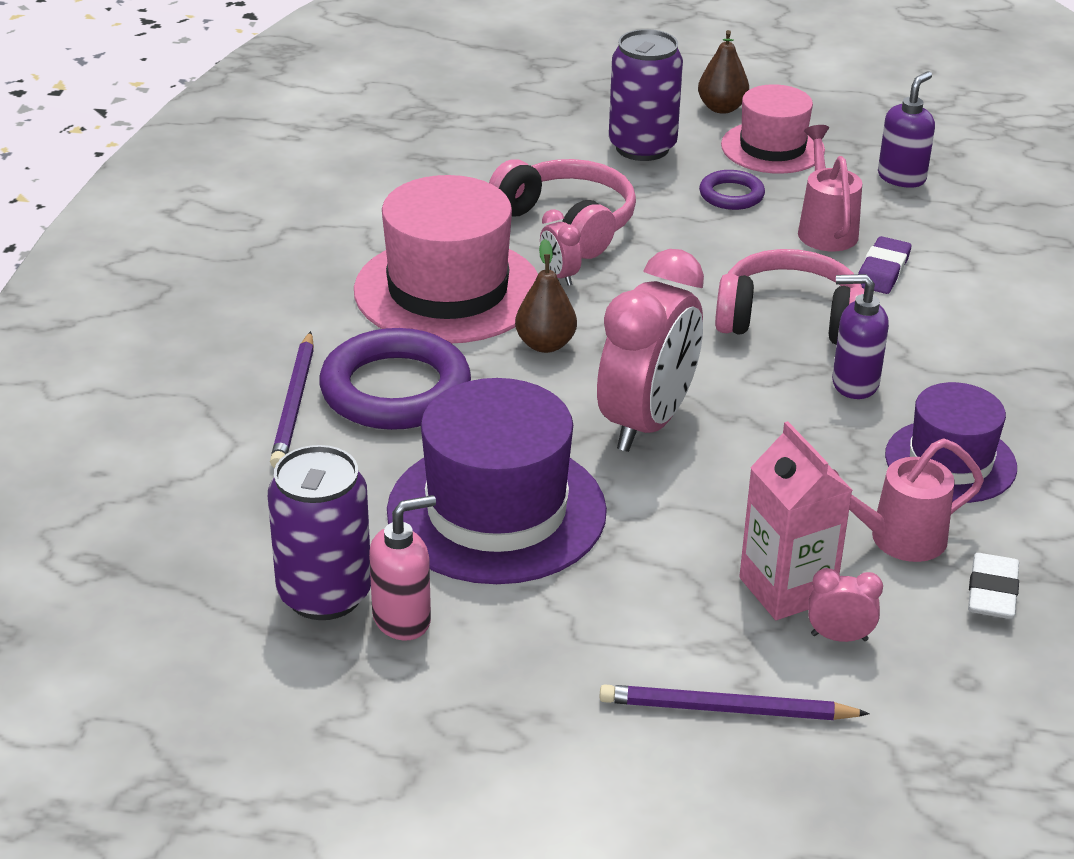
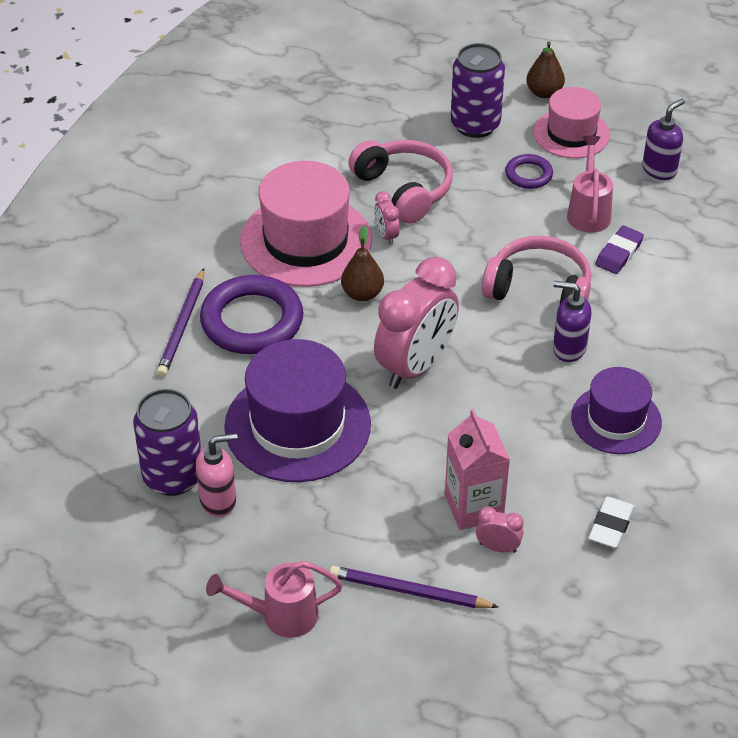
camera: 10 degrees right, 10 degrees up
(896, 539) = (559, 477): pink watering can -> pink watering can (281, 615)

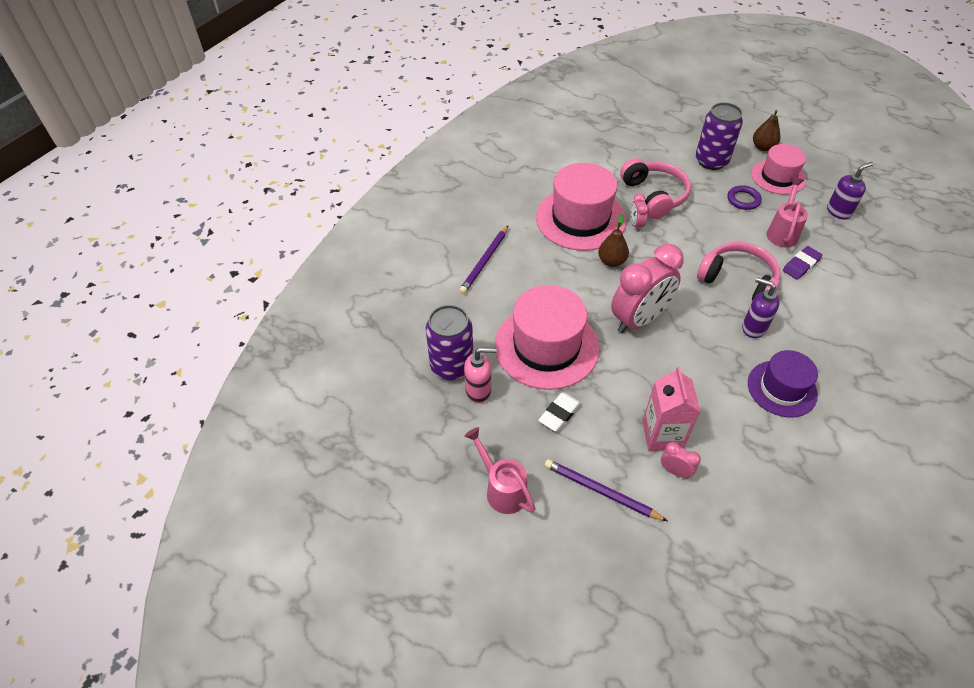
camera: 15 degrees right, 5 degrees up
(252, 321) = (532, 266): purple ring -> none
(281, 615) = (502, 489): pink watering can -> pink watering can turned 45 degrees clockwise
(297, 425) = (546, 346): purple hat -> pink hat
(611, 525) = (766, 472): white eraser -> white eraser (559, 414)

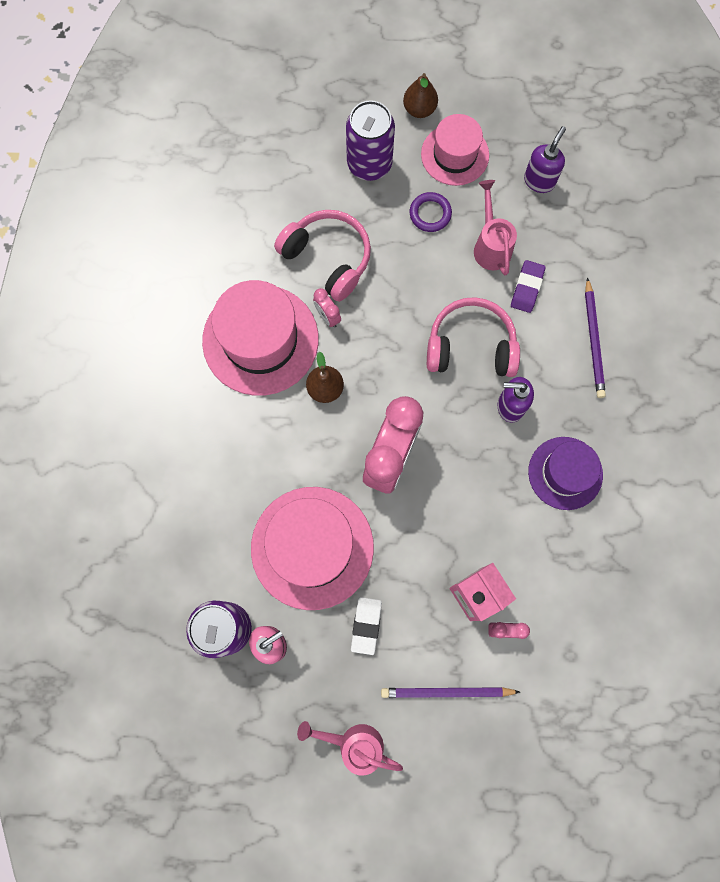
camera: 30 degrees left, 25 degrees up
(485, 261) = (184, 464): purple pencil -> purple pencil (593, 340)

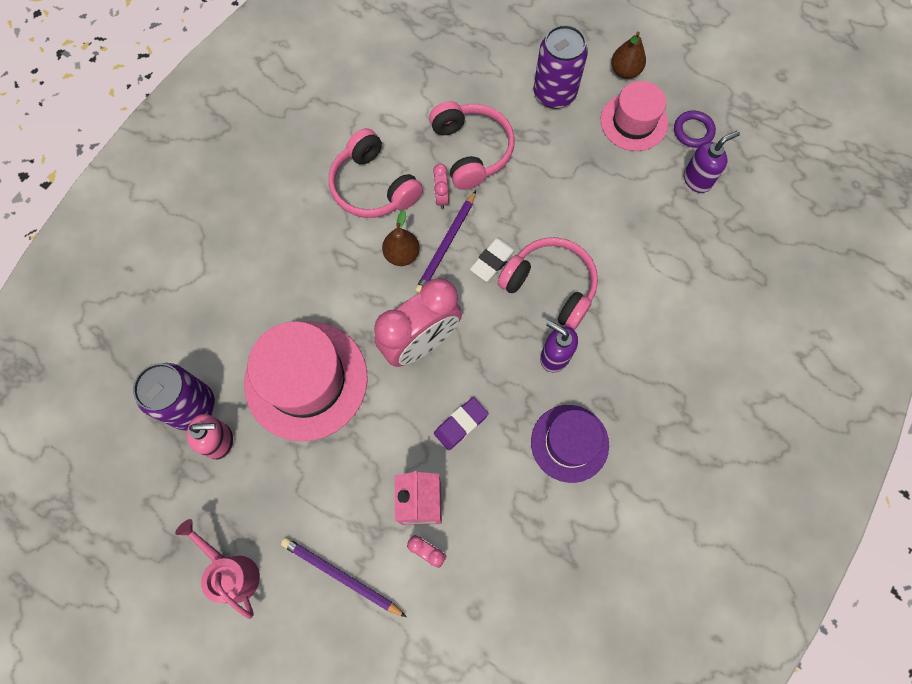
camera: 30 degrees right, 5 degrees down
(260, 340) = (373, 187): pink hat -> pink headphones
(366, 625) = (309, 474): white eraser -> white eraser (493, 261)
(430, 214) = (582, 159): purple ring -> purple ring (693, 131)
(491, 246) = (620, 212): pink watering can -> none
(527, 288) = (631, 264): purple eraser -> purple eraser (461, 424)
(593, 340) = (666, 341): purple pencil -> purple pencil (446, 244)

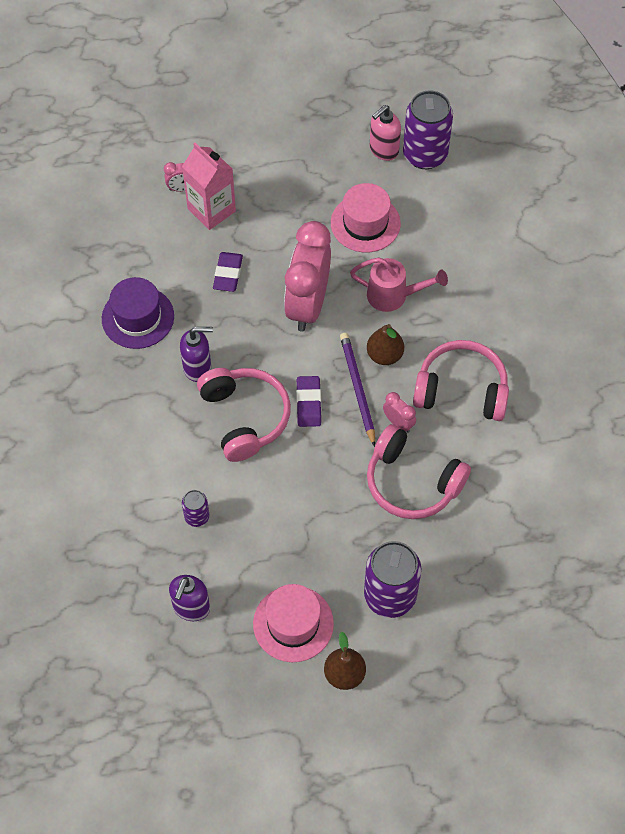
camera: 140 degrees right, 10 degrees down
(232, 572) = (298, 95): pink watering can -> pink watering can (393, 296)
(306, 380) = (365, 223): pink hat -> pink hat, size x0.62
(341, 576) = (226, 139): purple pencil -> none
(493, 261) = (308, 403): white eraser -> purple eraser
(550, 286) = (245, 417): pink headphones -> pink headphones turned 105 degrees counterclockwise
(646, 238) = (197, 517): none -> purple can
(693, 131) = (230, 657): purple ring -> none

